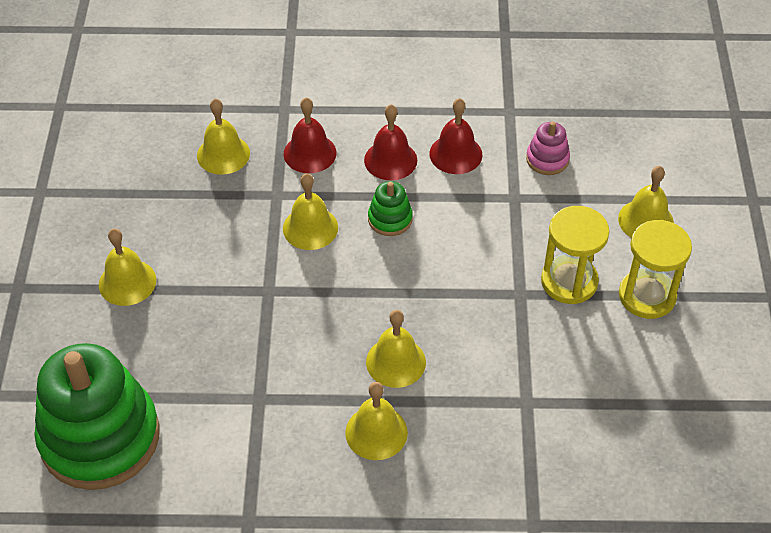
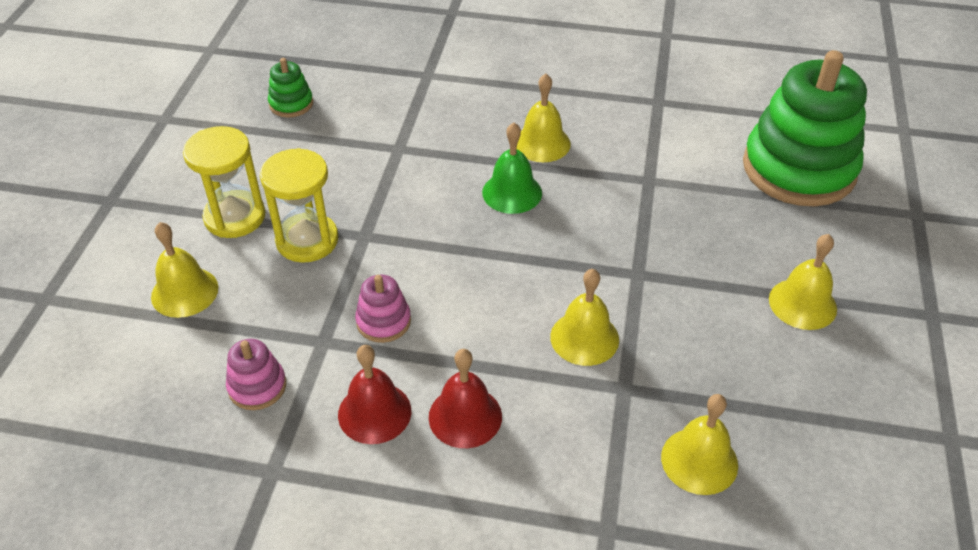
camera: 170 degrees left, 5 degrees down
(310, 153) = (575, 444): red bell -> none
(390, 219) = (484, 335): green stacking toy -> green stacking toy (291, 104)
(396, 362) = (512, 192): yellow bell -> green bell
(473, 219) = (383, 321): none -> pink stacking toy

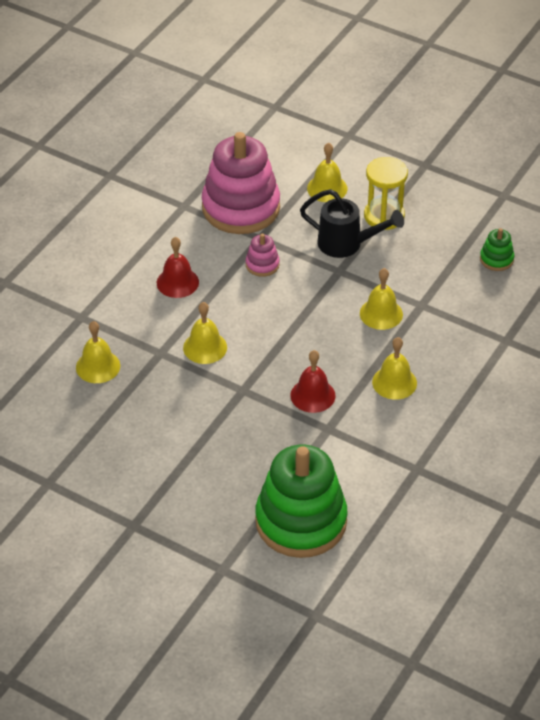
camera: 110 degrees right, 0 degrees up
(257, 386) = (241, 208): pink stacking toy -> pink stacking toy, size x2.37
(307, 240) = (347, 244): yellow hourglass -> black watering can
(374, 412) = (199, 248): red bell -> red bell (312, 395)
(512, 192) = (348, 351): green bell -> none
(802, 304) = (177, 462): yellow bell -> yellow bell (381, 313)

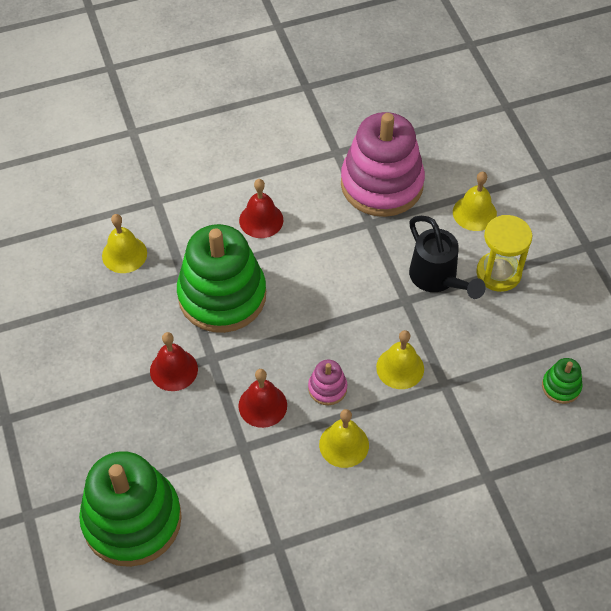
camera: 40 degrees right, 10 degrees up
(205, 347) = (222, 296): yellow bell -> green stacking toy
(223, 414) = (173, 370): none -> red bell
(262, 265) = (346, 250): pink stacking toy -> pink stacking toy (327, 388)

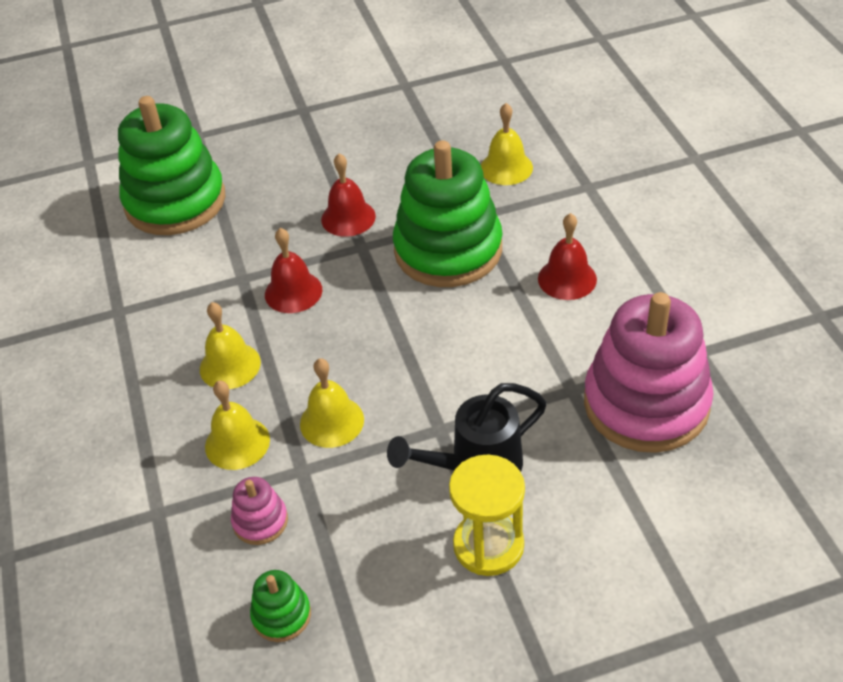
camera: 95 degrees right, 10 degrees down
(327, 388) = (309, 349): pink stacking toy -> pink stacking toy (260, 521)
(474, 213) = (604, 519): yellow bell -> yellow bell (237, 443)

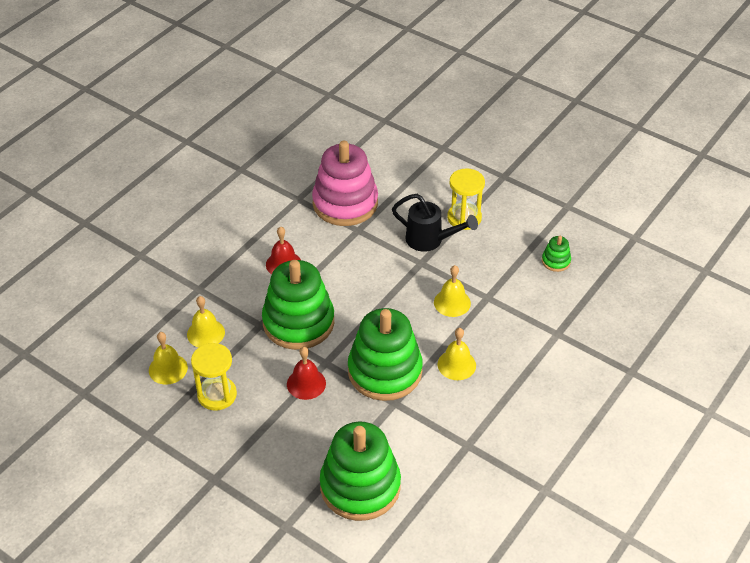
camera: 130 degrees left, 0 degrees up
(237, 443) = (496, 330): yellow bell -> yellow bell (168, 369)
(260, 521) = (525, 294): pink stacking toy -> none
(293, 292) = (385, 371): red bell -> green stacking toy
(405, 146) = (217, 395): none -> yellow hourglass

